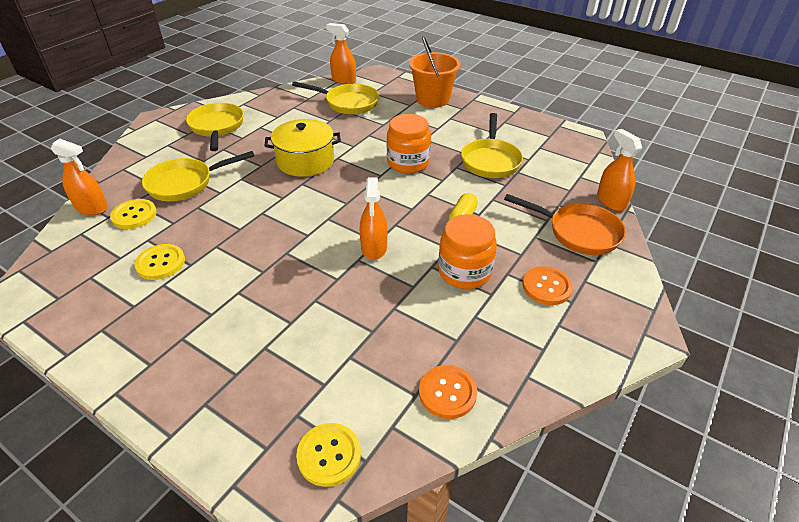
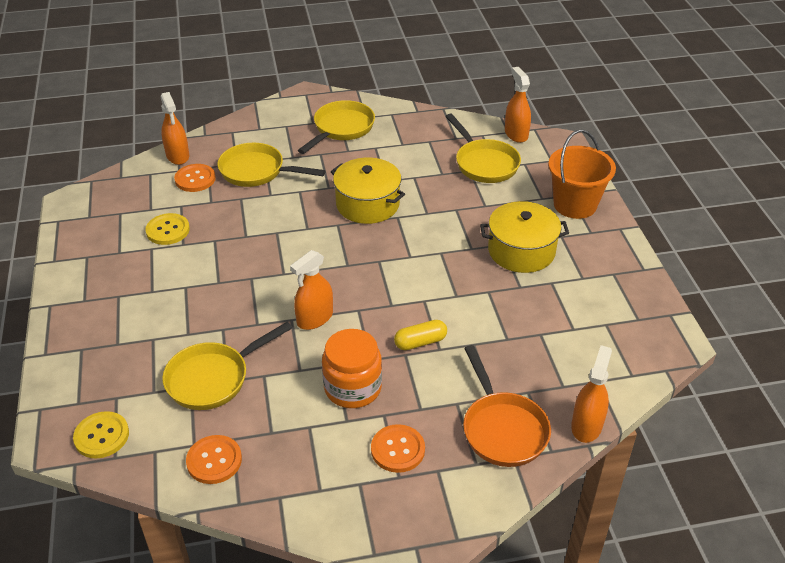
camera: 45 degrees right, 0 degrees up
(134, 215) = (195, 179): yellow button -> orange button
(408, 162) = (450, 259): orange jar -> none
(441, 136) = (521, 251): none -> yellow pot
(490, 160) = (531, 306): yellow pan -> yellow pan (213, 378)

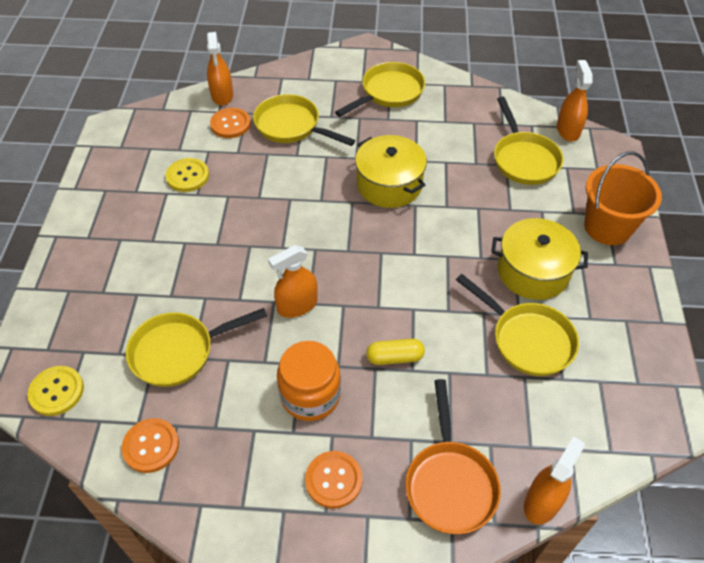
camera: 15 degrees right, 10 degrees up
(533, 305) = (527, 339): none -> yellow pan

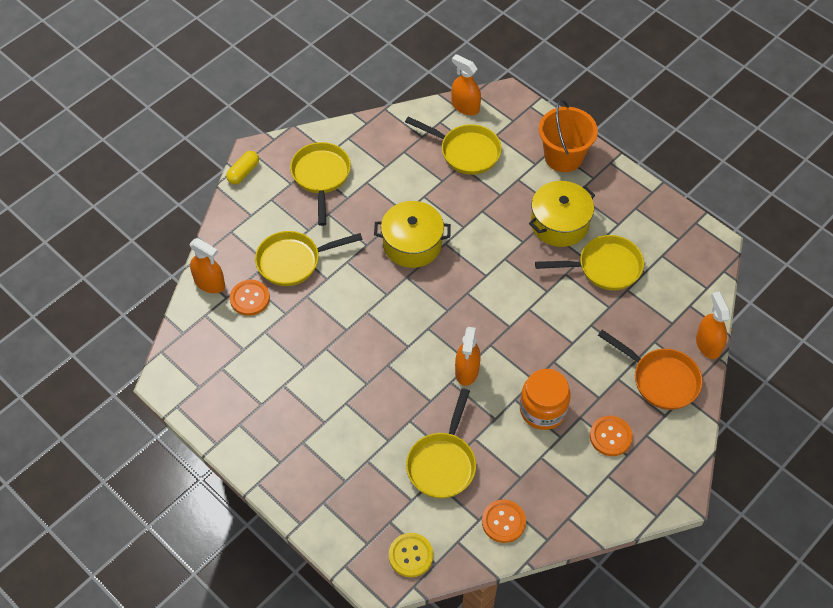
camera: 50 degrees left, 5 degrees up
(187, 176) = (279, 361): yellow button -> none
(395, 357) = (555, 345): yellow capsule -> yellow capsule (243, 172)

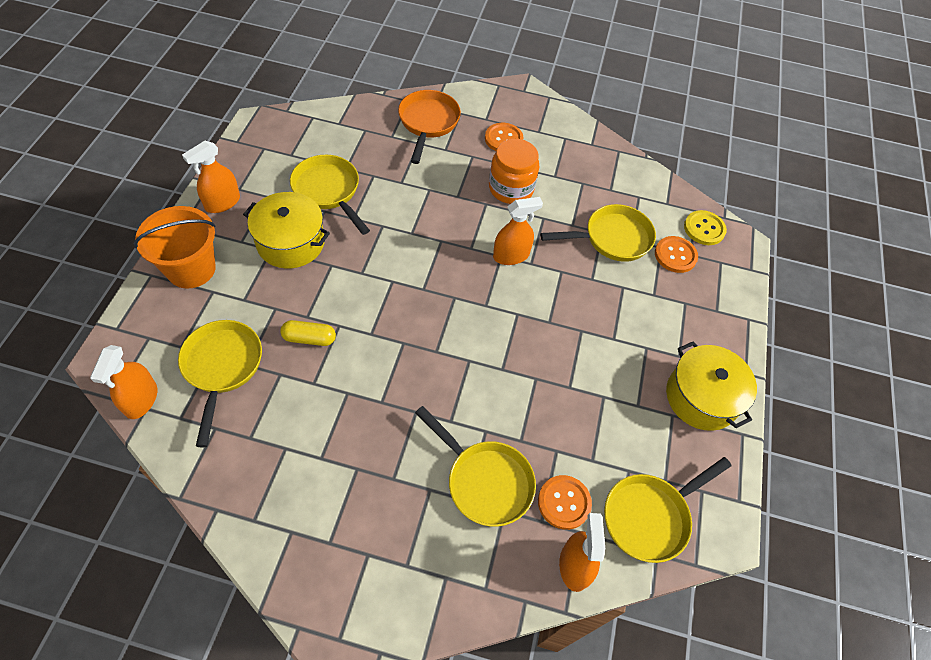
camera: 125 degrees left, 0 degrees up
(243, 172) = (380, 635): yellow capsule -> yellow capsule (309, 338)
(321, 177) = (338, 520): yellow pan -> yellow pan (650, 516)
(412, 244) = (389, 365): yellow pot -> yellow pot (701, 397)
(503, 522) = (627, 181): orange button -> orange button (675, 255)
(708, 344) = (373, 103): orange spray bottle -> orange spray bottle (222, 203)

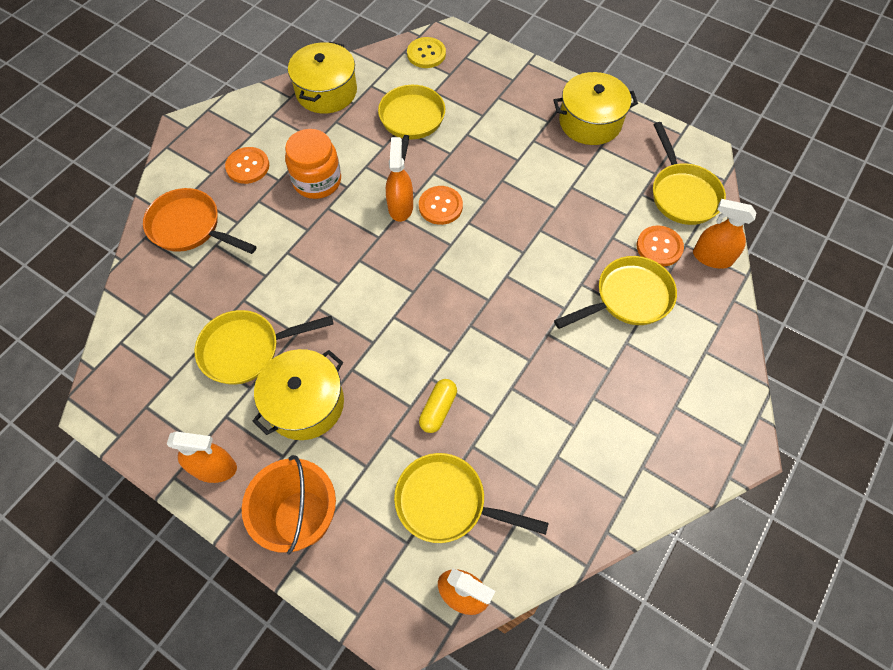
camera: 65 degrees left, 5 degrees up
(222, 203) = (214, 468): orange spray bottle -> orange spray bottle turned 60 degrees counterclockwise
(612, 167) = (326, 91): none -> yellow pot
(675, 255) = (447, 85): orange button -> orange button (440, 206)

